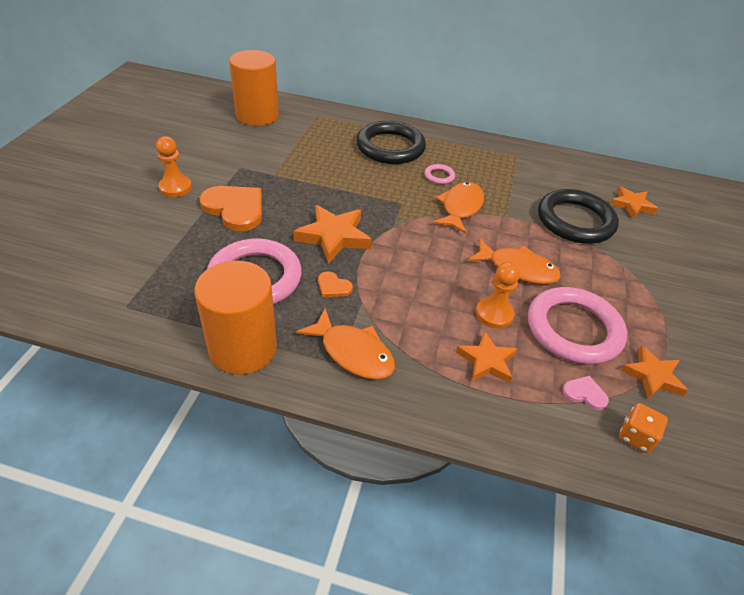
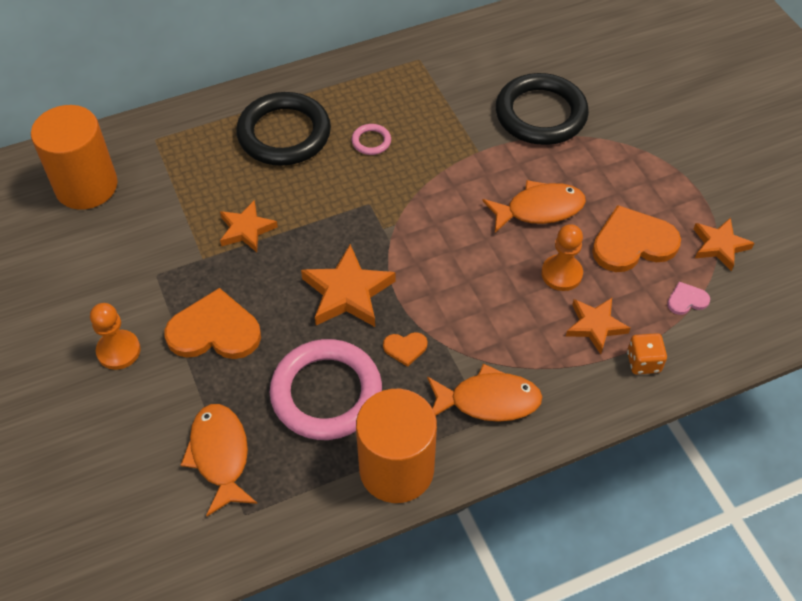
camera: 35 degrees left, 10 degrees up
(460, 208) = (428, 170): orange fish -> orange fish (220, 455)
(573, 329) = (633, 243): pink ring -> orange heart
(631, 205) = (572, 58): orange star -> orange star (246, 229)
(636, 436) = (746, 311): orange dice -> orange dice (643, 362)

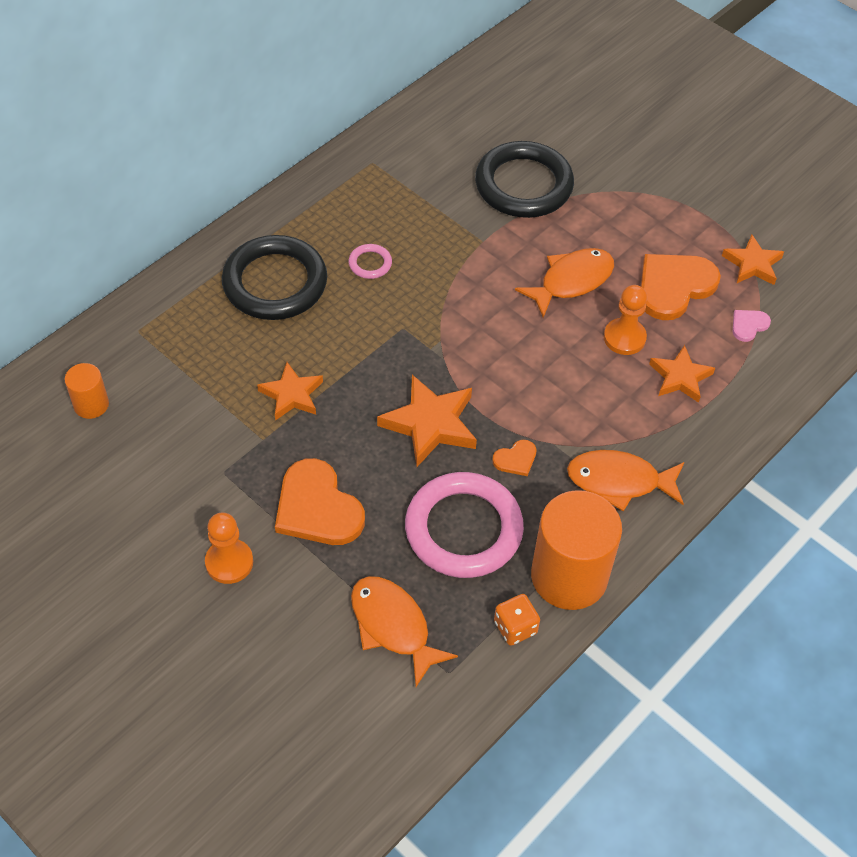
camera: 25 degrees left, 0 degrees up
(86, 186) = (91, 404): orange cylinder -> orange cylinder, size x0.49
(214, 330) = (317, 507): orange heart -> orange heart turned 105 degrees counterclockwise
(488, 400) = (619, 481): orange fish -> orange fish turned 150 degrees counterclockwise
(643, 362) = (739, 396): orange dice -> orange dice (515, 627)

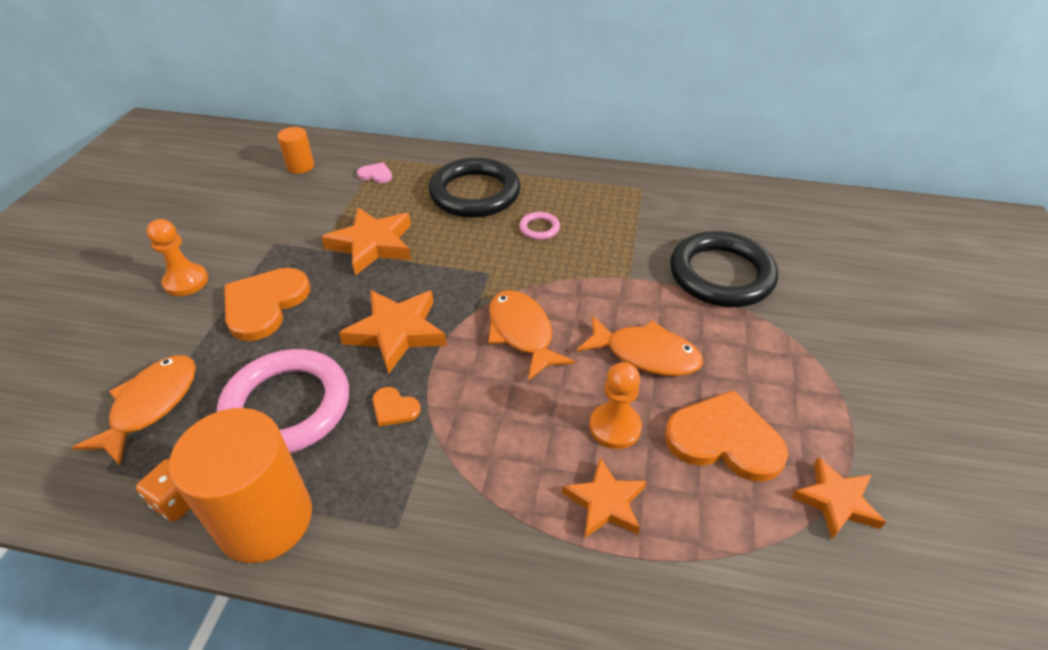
camera: 60 degrees right, 10 degrees down
(292, 395) = (372, 245): orange star -> orange star, size x1.52
(619, 481) = (419, 509): orange fish -> orange fish (522, 333)
(748, 325) = (743, 539): pink heart -> pink heart (376, 174)

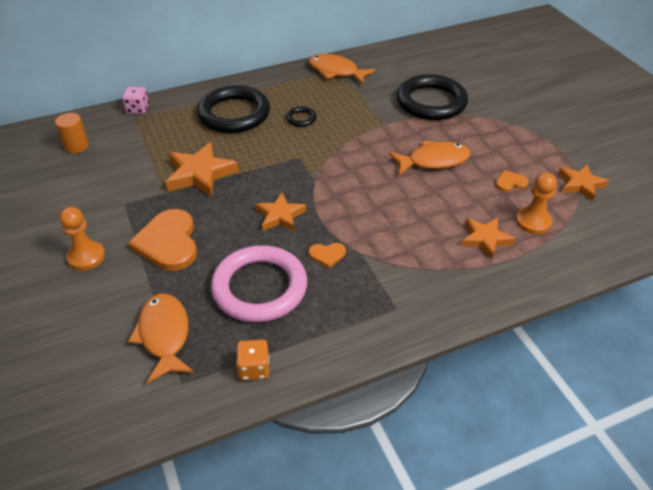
camera: 35 degrees left, 0 degrees up
(265, 519) = (319, 346): orange cylinder -> none
(376, 174) = (146, 129): pink heart -> none
(391, 151) = (138, 109): none -> pink dice
(397, 332) = (280, 216): orange star -> orange star, size x0.66
(522, 333) = (356, 181): orange fish -> orange fish (336, 71)
(539, 228) = (301, 118): pink ring -> black ring
(615, 427) = (454, 203): orange pawn -> orange pawn (533, 222)
(724, 439) = (510, 182): orange heart -> orange heart, size x0.47

